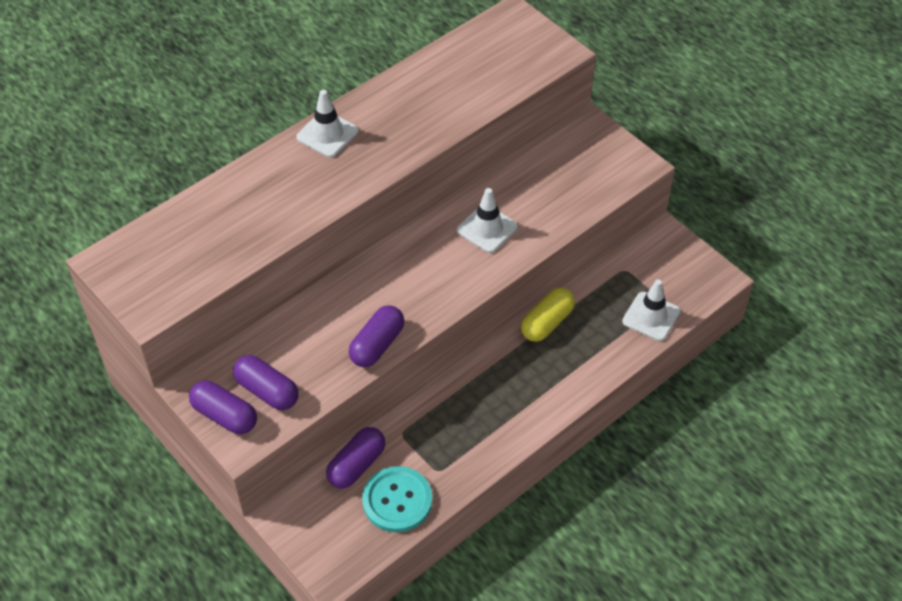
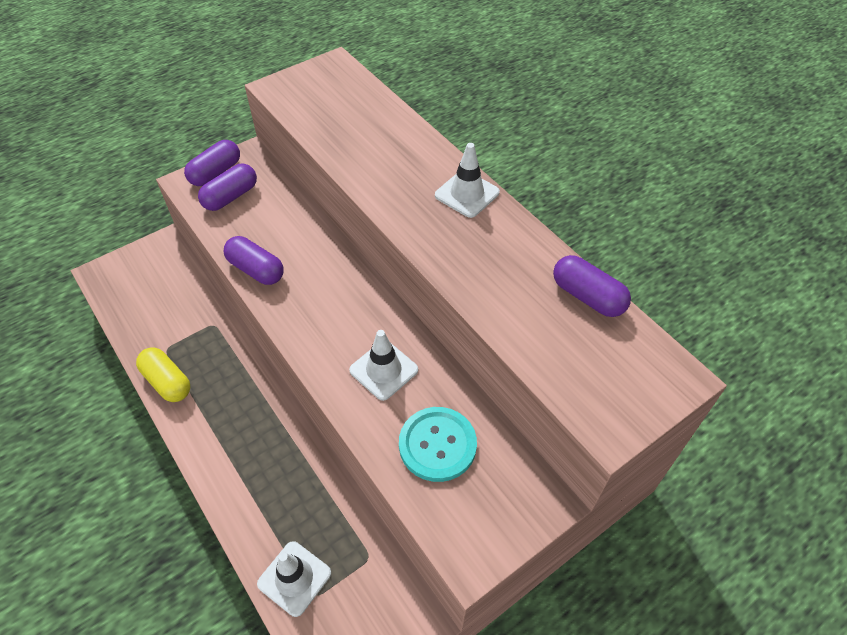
camera: 95 degrees right, 0 degrees up
(356, 465) = (192, 292): purple capsule -> purple capsule (587, 297)
(397, 500) = (148, 318): turquoise button -> turquoise button (437, 445)
(547, 322) = (309, 460): yellow capsule -> yellow capsule (167, 382)

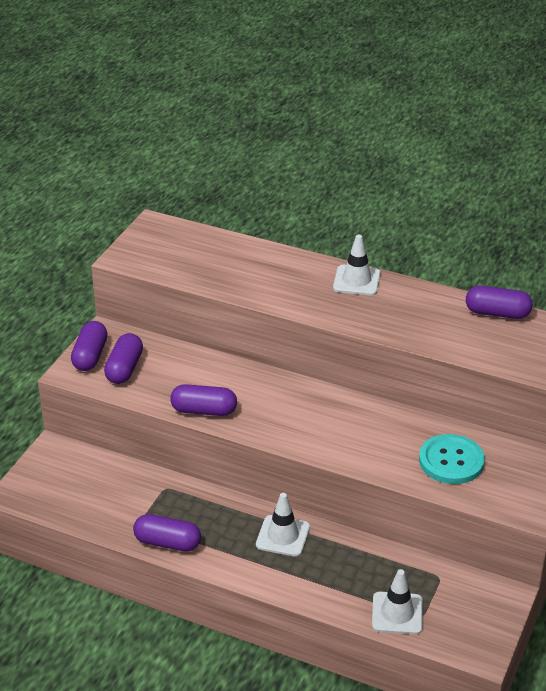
camera: 30 degrees left, 15 degrees down
(167, 382) = (167, 542): yellow capsule -> purple capsule
(383, 370) = (371, 434): white traffic cone -> white traffic cone (283, 536)

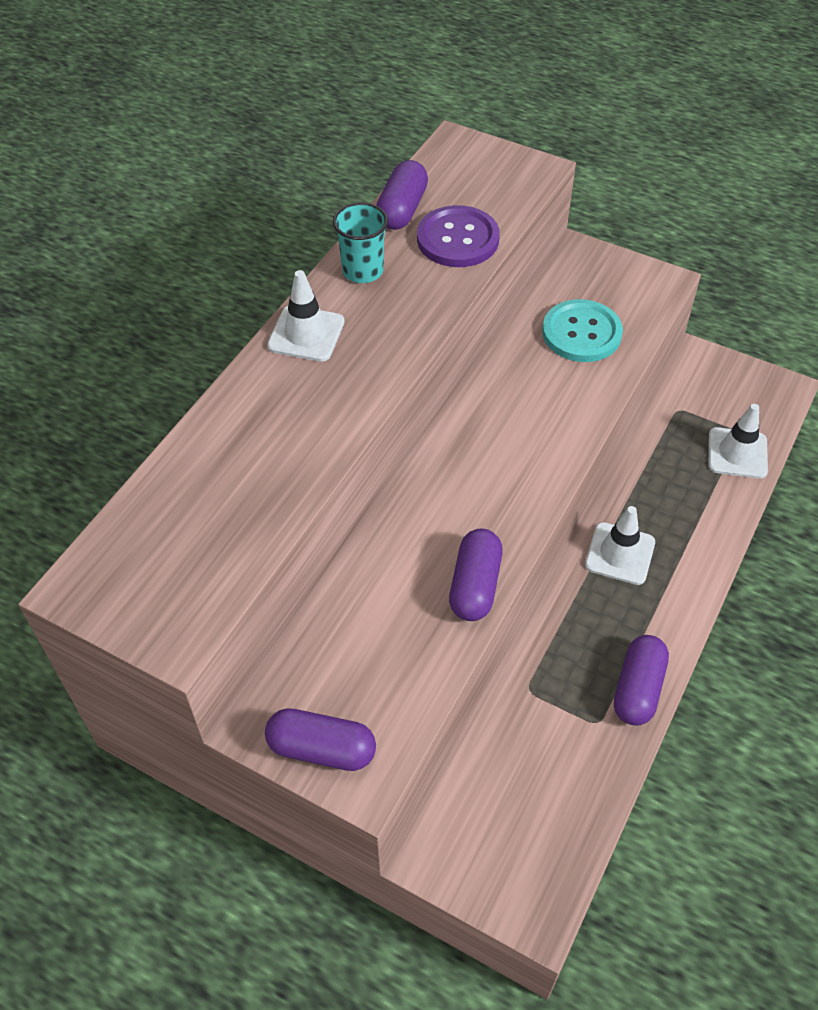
camera: 85 degrees left, 15 degrees up
(124, 369) = (363, 694): purple capsule -> none
(424, 299) = (362, 271): none -> turquoise cup
(471, 341) = (458, 239): none -> purple button

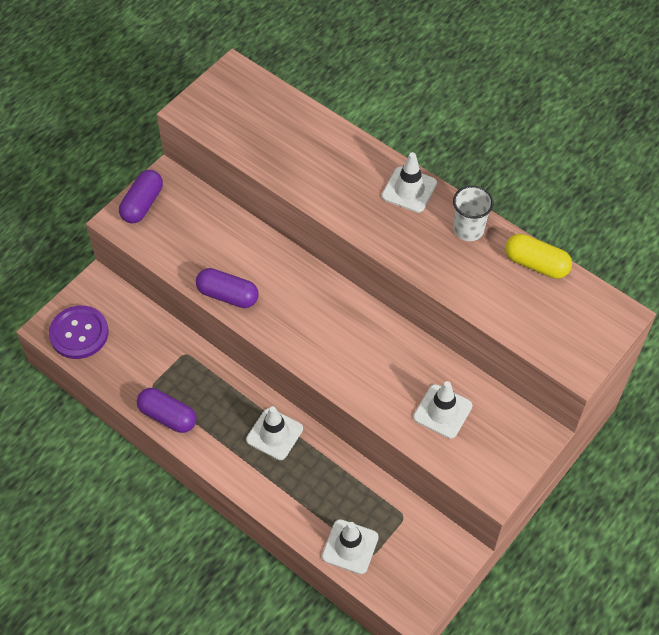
camera: 100 degrees right, 5 degrees up
(362, 271) = (468, 229): turquoise cup -> white cup
(402, 209) = (536, 264): purple capsule -> yellow capsule
(458, 239) = (495, 294): purple button -> purple button (79, 333)
(581, 333) = (442, 411): turquoise button -> white traffic cone

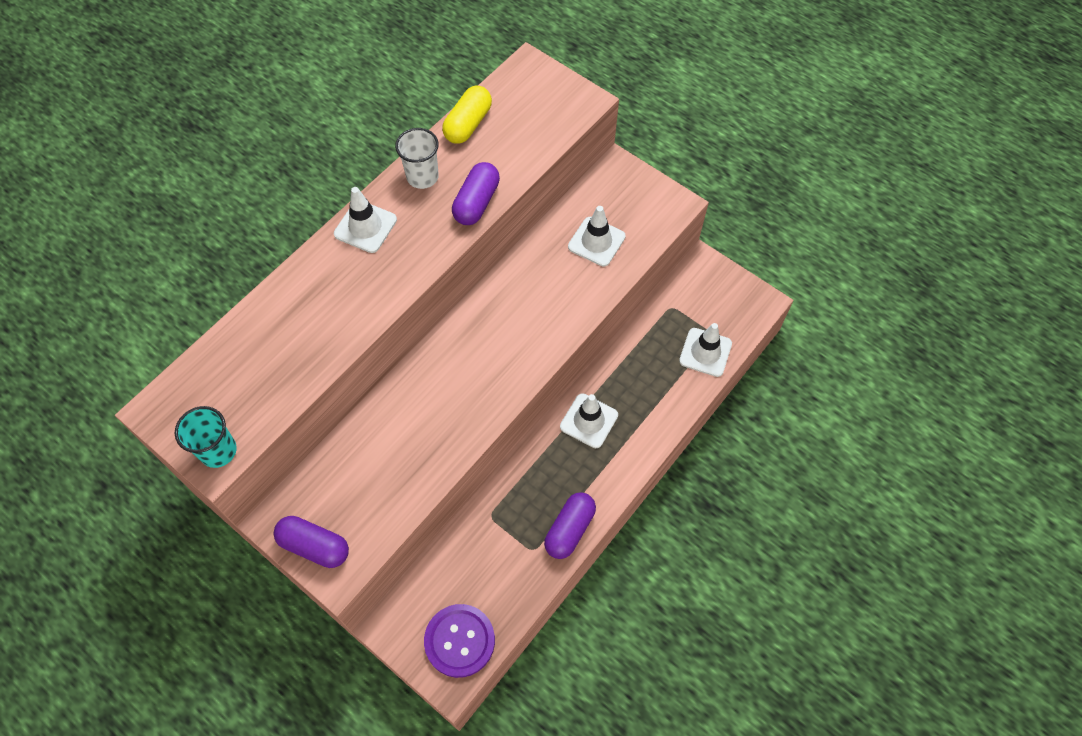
camera: 90 degrees left, 5 degrees up
(197, 112) = (218, 451): none -> turquoise cup
(227, 295) = (454, 441): purple capsule -> purple capsule (476, 202)

